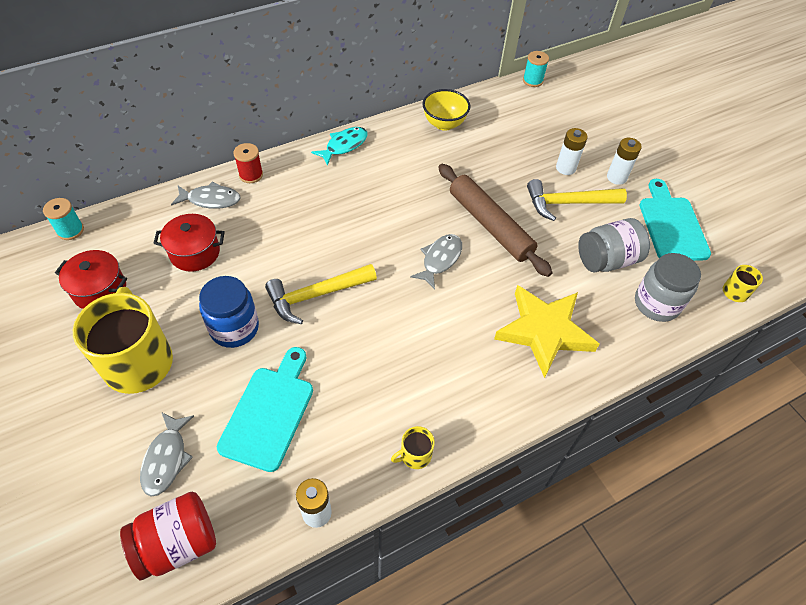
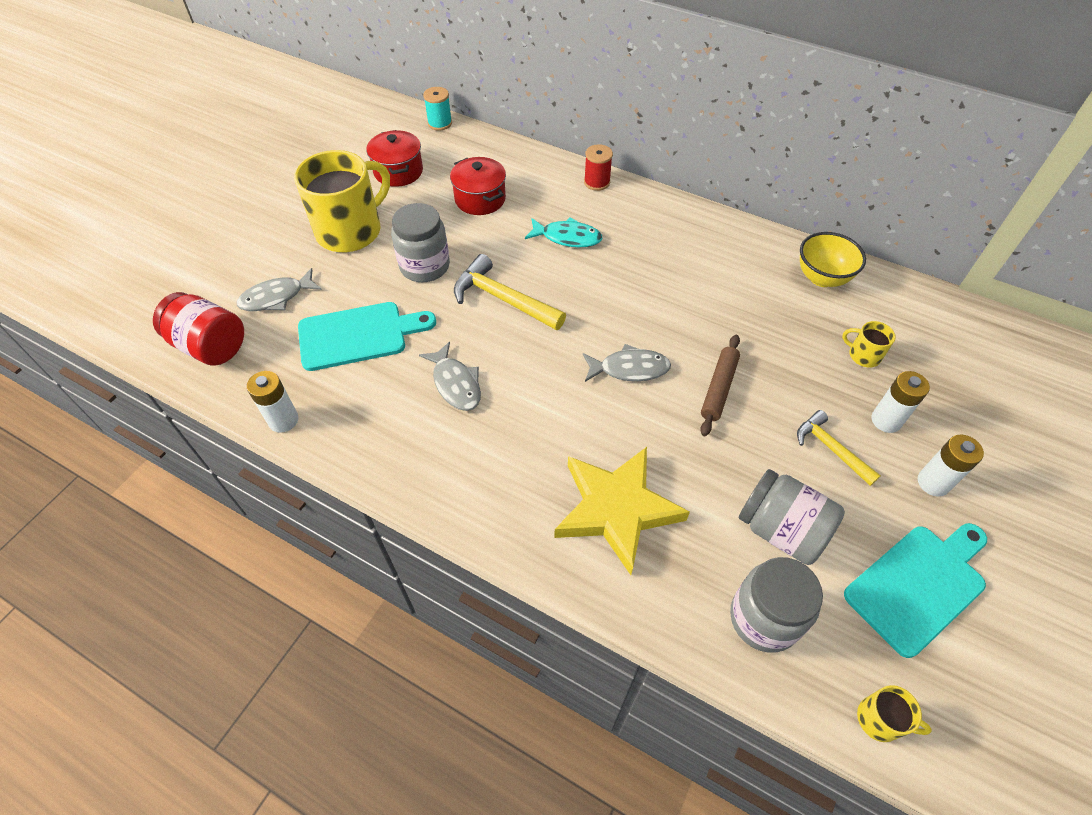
camera: 60 degrees right, 0 degrees up
(211, 200) = (544, 175): grey fish -> grey fish (456, 384)
(234, 328) = (424, 266): blue jar -> grey jar
(344, 145) = (701, 220): turquoise fish -> turquoise fish (567, 237)
(415, 455) = (384, 464): yellow mug -> yellow mug (863, 355)
(490, 225) = (719, 388): brown rolling pin -> brown rolling pin, size x0.58
(532, 80) = (995, 320): turquoise spool -> none
(568, 203) = (831, 448): yellow hammer -> yellow hammer, size x0.64

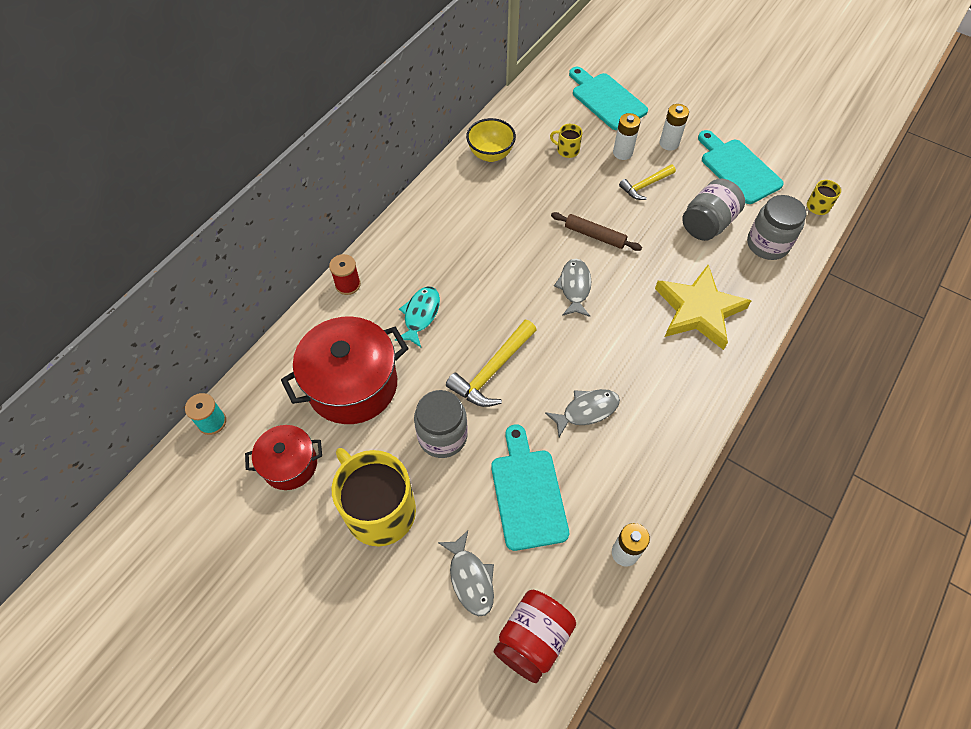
camera: 85 degrees left, 5 degrees up
(480, 199) = (352, 385): red pot -> red pot, size x1.73
(863, 355) = (567, 150): yellow mug -> yellow mug turned 75 degrees clockwise
(990, 400) = (606, 99): none -> turquoise cutting board

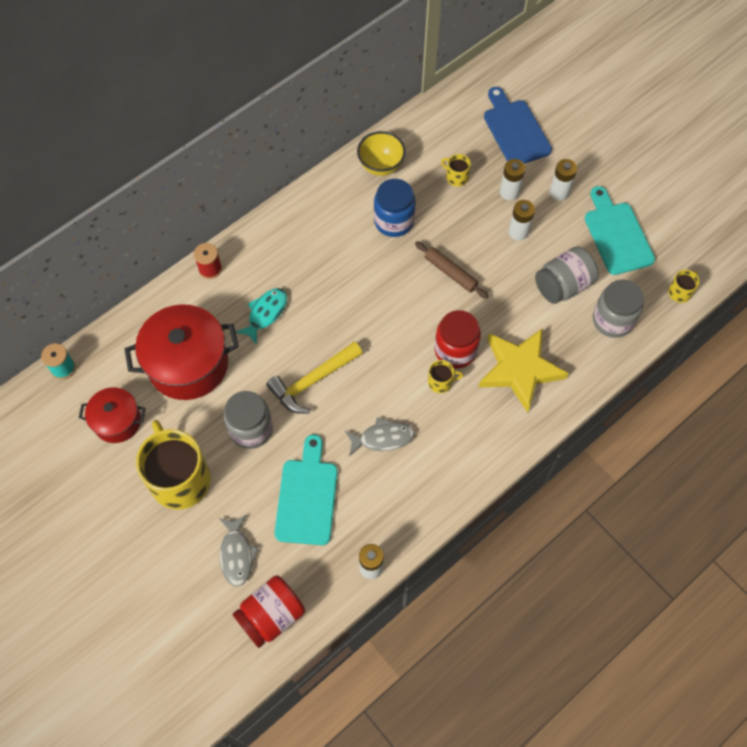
camera: 15 degrees right, 5 degrees up
(521, 201) = (394, 221): none -> blue jar
(574, 287) = (413, 320): grey fish -> none
(606, 99) = (515, 130): turquoise cutting board -> blue cutting board
(625, 340) = (441, 382): none -> yellow mug
(627, 306) = (455, 350): none -> red jar
(645, 185) = (518, 232): yellow hammer -> white battery

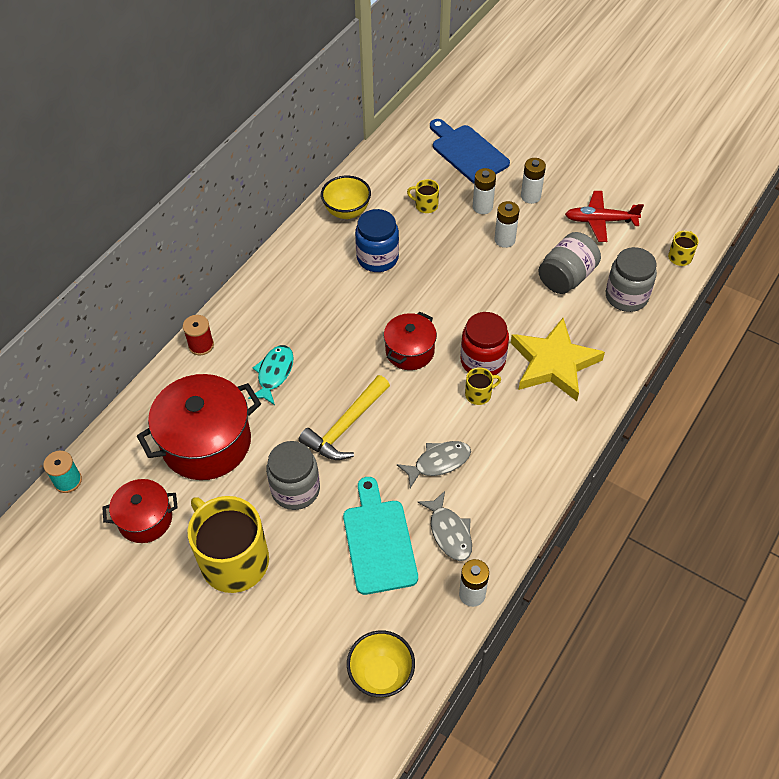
camera: 15 degrees left, 10 degrees down
(237, 554) = (322, 621): grey fish -> grey fish (449, 532)
(271, 616) = (381, 675): red jar -> yellow bowl
(392, 323) = (410, 351): none -> red pot
(450, 273) = (451, 291): brown rolling pin -> none
(617, 235) = (600, 221): turquoise cutting board -> red plane

